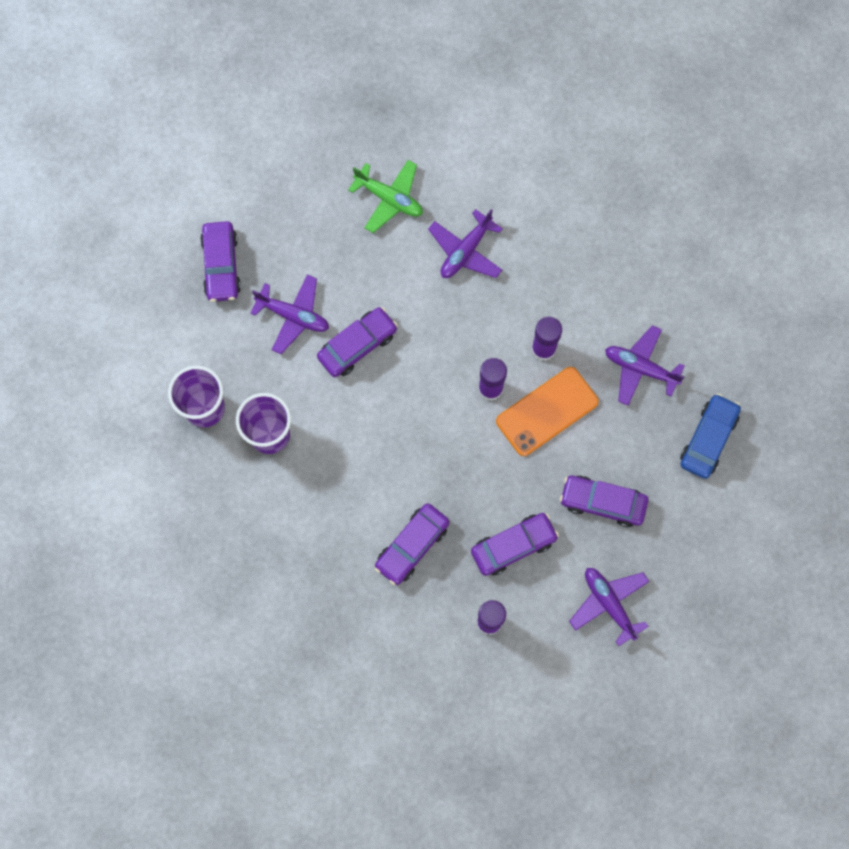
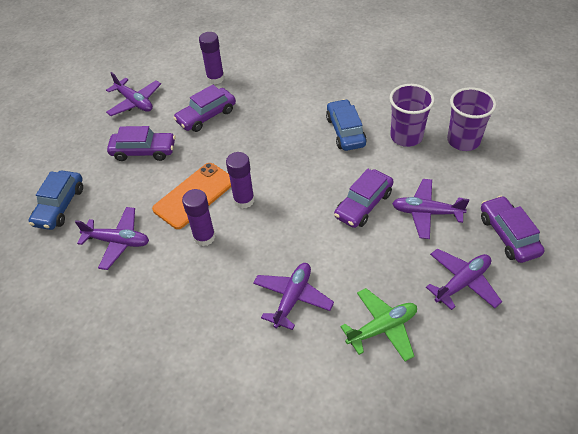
camera: 170 degrees right, 25 degrees down
(294, 225) = (462, 283): none -> purple plane
(340, 465) = (345, 131): none -> blue car
(389, 198) = (382, 328): green plane -> green plane turned 135 degrees clockwise
(412, 546) = (278, 102): purple car -> none

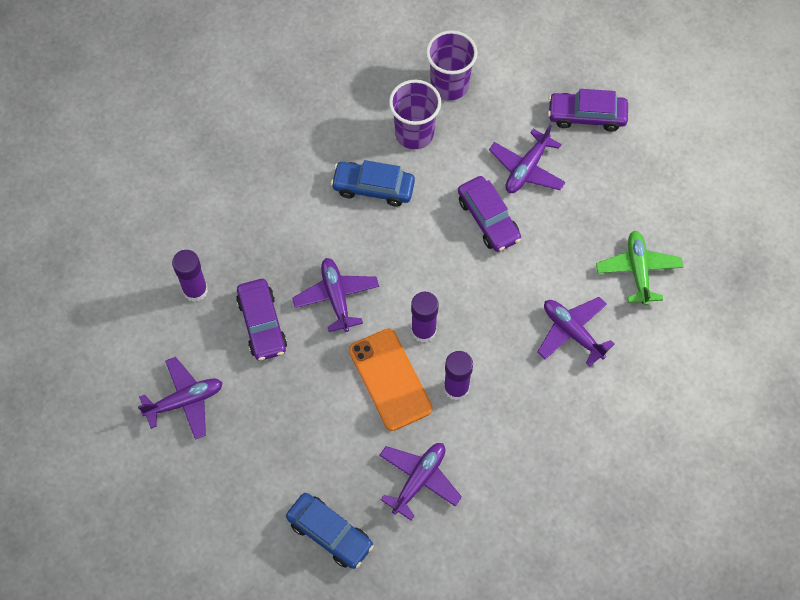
camera: 70 degrees left, 15 degrees up
(143, 151) = (286, 415): purple car -> none
(462, 283) = (620, 182): purple plane -> purple plane (336, 297)

